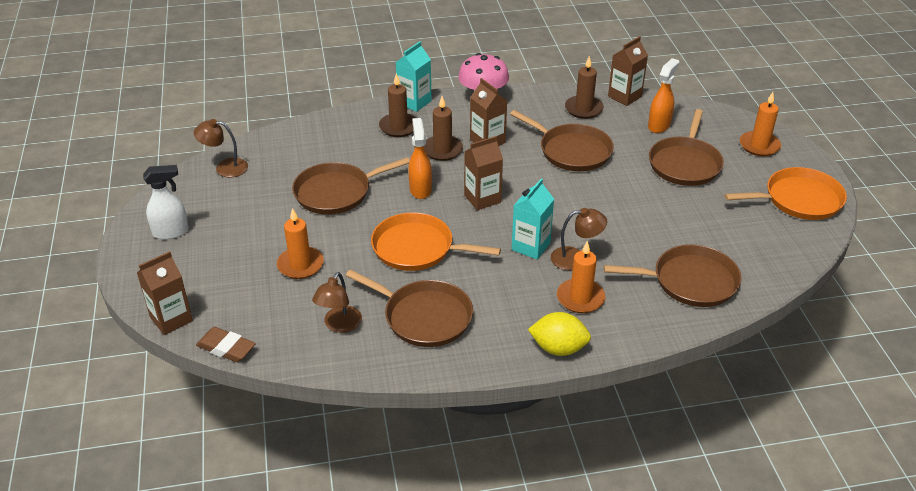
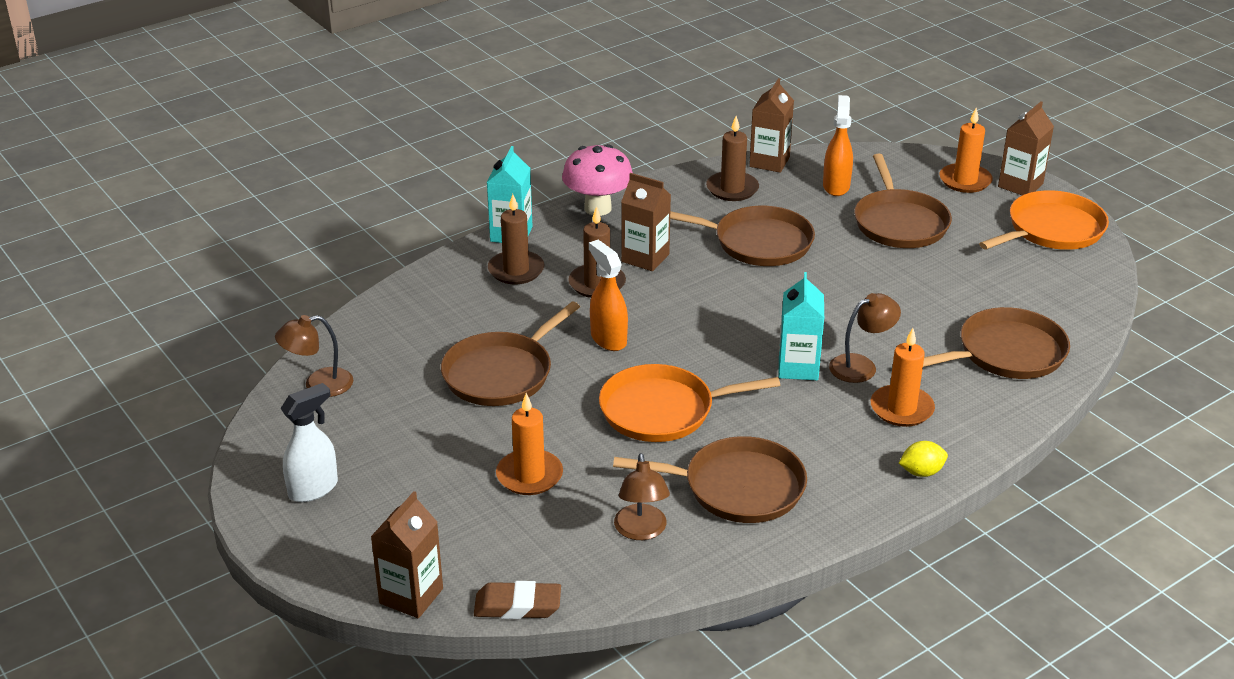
camera: 25 degrees left, 5 degrees down
(482, 199) = (695, 328): brown carton -> brown carton (1020, 185)
(558, 348) = (921, 472): yellow lemon -> yellow lemon, size x0.64

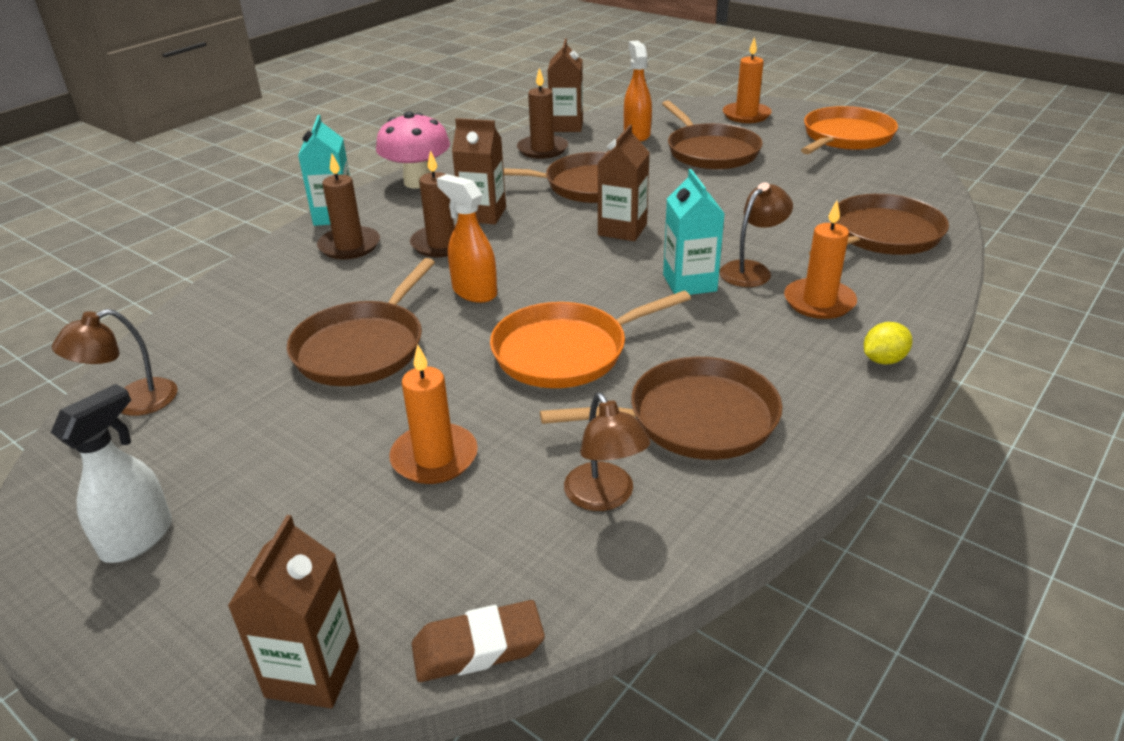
camera: 15 degrees left, 0 degrees up
(1020, 185) = (795, 112): brown carton -> brown carton (622, 230)

